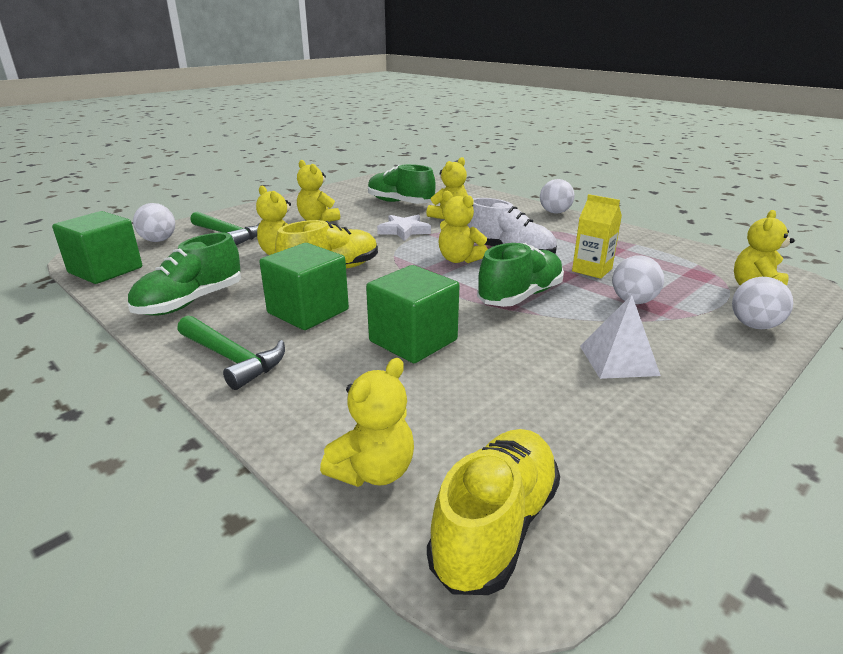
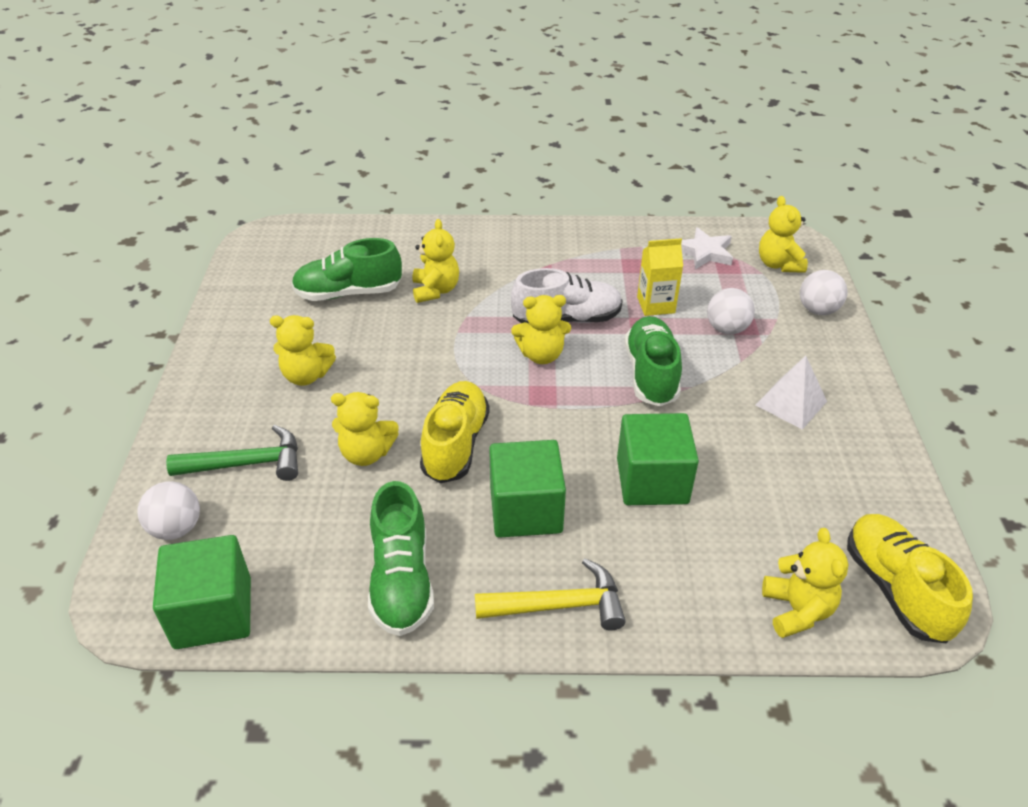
camera: 45 degrees left, 15 degrees up
(232, 359) = (559, 605): green hammer -> yellow hammer
(404, 231) = (428, 340): white star -> white star (704, 252)
(555, 212) = (521, 229): white ball -> none

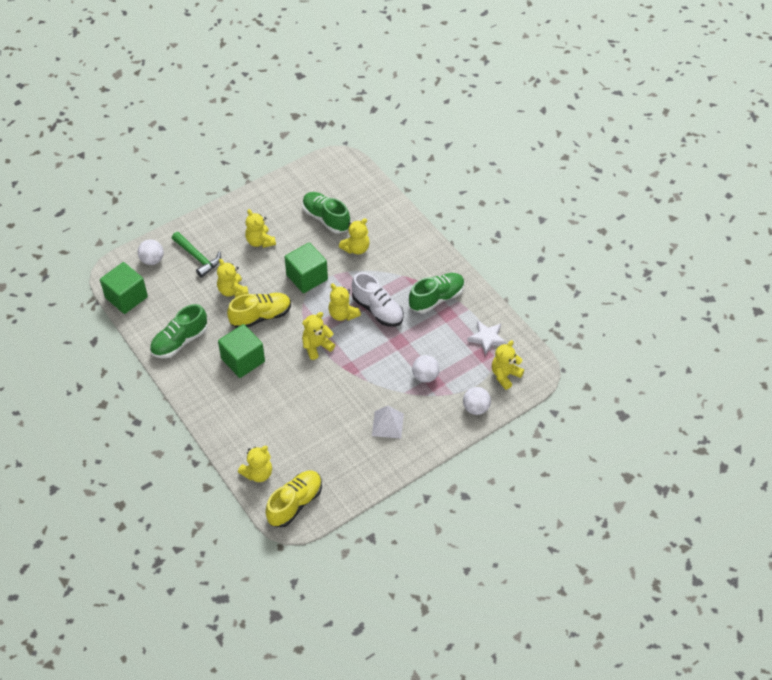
camera: 55 degrees right, 10 degrees up
(559, 605) = (204, 396): yellow hammer -> none
(577, 409) = (317, 346): none -> yellow teddy bear
(651, 374) = (364, 362): green shoe -> green shoe (436, 298)
(652, 481) = (293, 394): green cube -> green cube (307, 277)
(656, 305) = (420, 339): yellow carton -> none

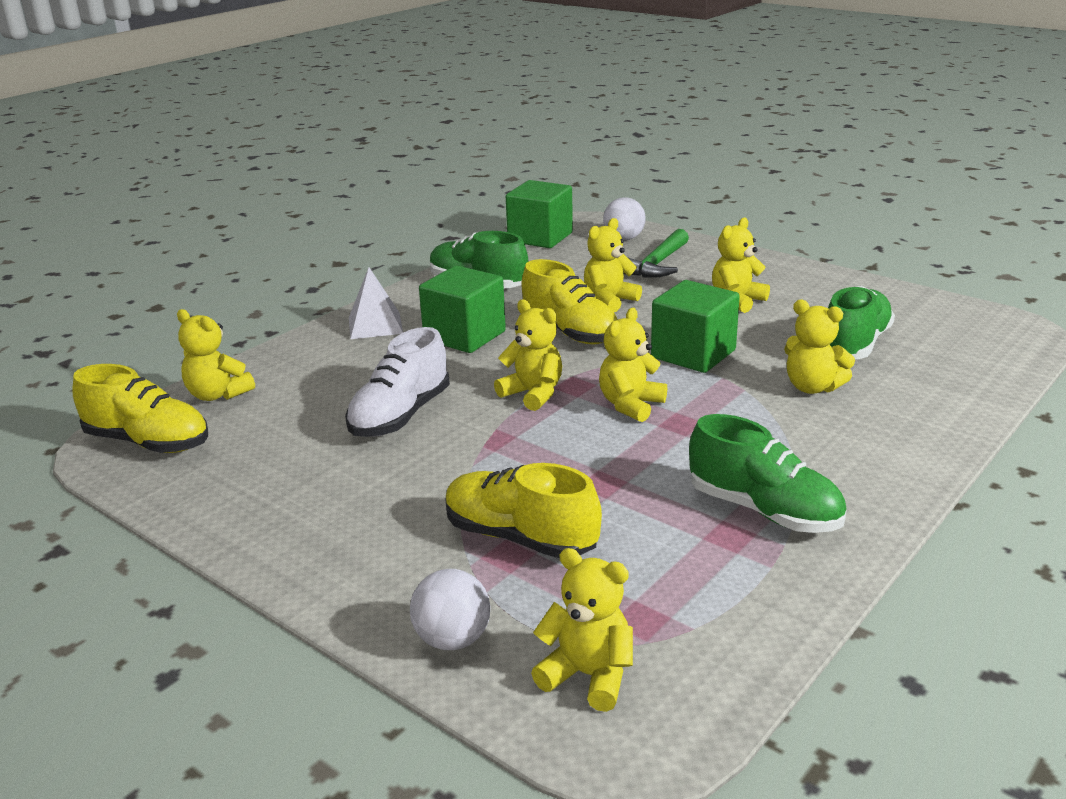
camera: 75 degrees right, 25 degrees down
(377, 310) = (671, 441): white shoe -> white shoe (400, 416)
(387, 424) = (362, 511): white pyramid -> white pyramid (375, 325)
(425, 376) = (520, 538): white ball -> yellow shoe
(487, 338) = (696, 617): white star -> none

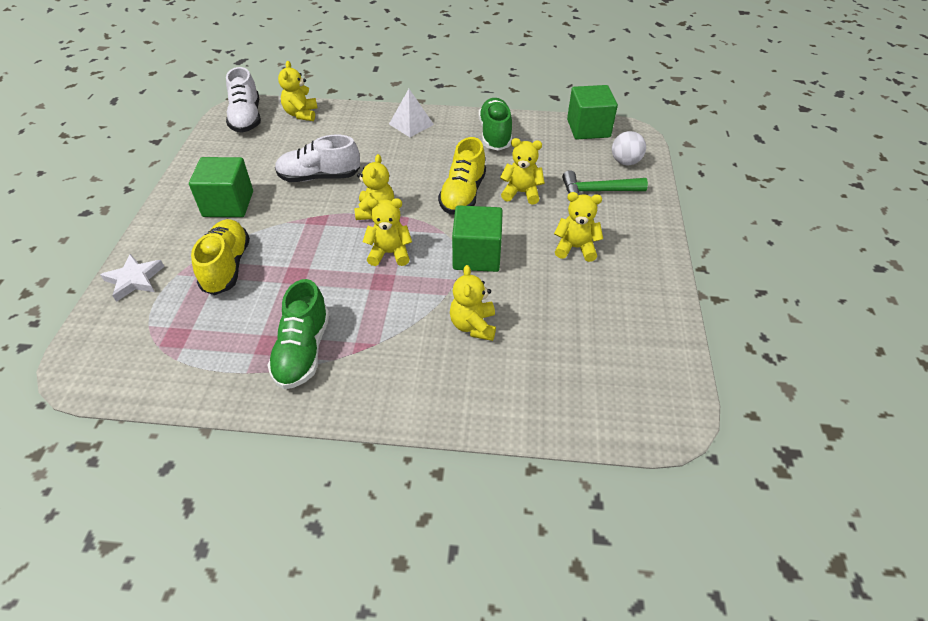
camera: 55 degrees right, 20 degrees up
(148, 442) = (246, 118): yellow shoe -> white shoe
(452, 639) = (134, 280): white ball -> white star
(464, 336) = (424, 159): green cube -> green cube (228, 204)
(588, 675) = (123, 335): yellow teddy bear -> none
(854, 344) = (557, 328): green shoe -> none

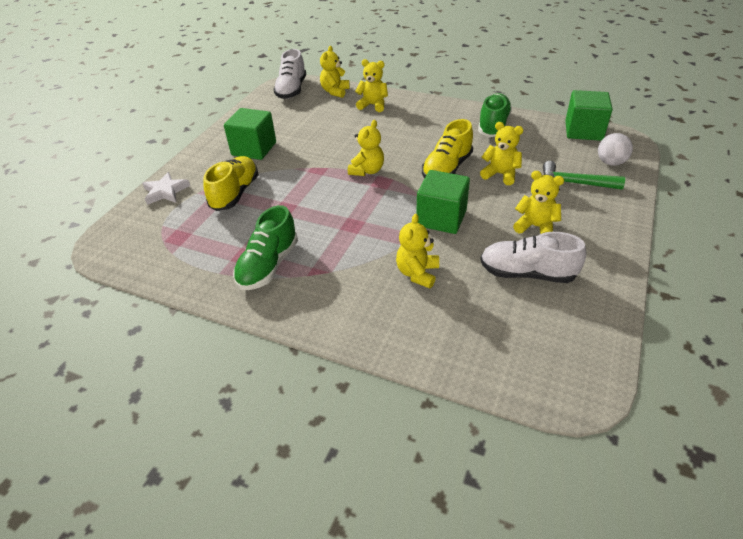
camera: 20 degrees right, 5 degrees down
(319, 177) = (331, 139): white shoe -> white shoe (527, 273)
(389, 253) = (366, 204): yellow teddy bear -> yellow teddy bear (373, 105)
(411, 124) = (422, 109): white pyramid -> none

